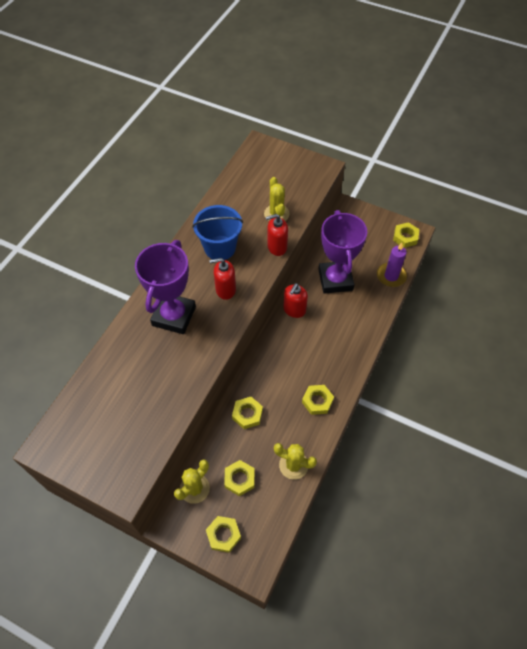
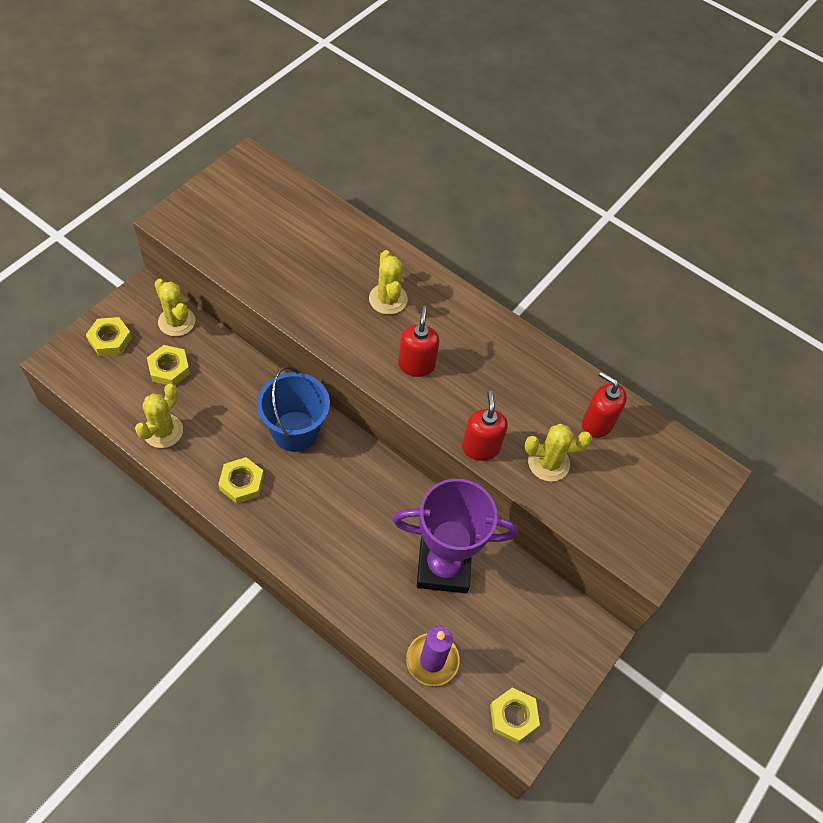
camera: 95 degrees right, 0 degrees up
(174, 316) = (388, 299): purple trophy -> yellow cactus
(220, 248) = (494, 372): blue bucket -> blue bucket (295, 431)
(247, 414) = (252, 395): yellow nut -> none
(294, 310) = (400, 491): red soap dispenser -> red soap dispenser (597, 423)

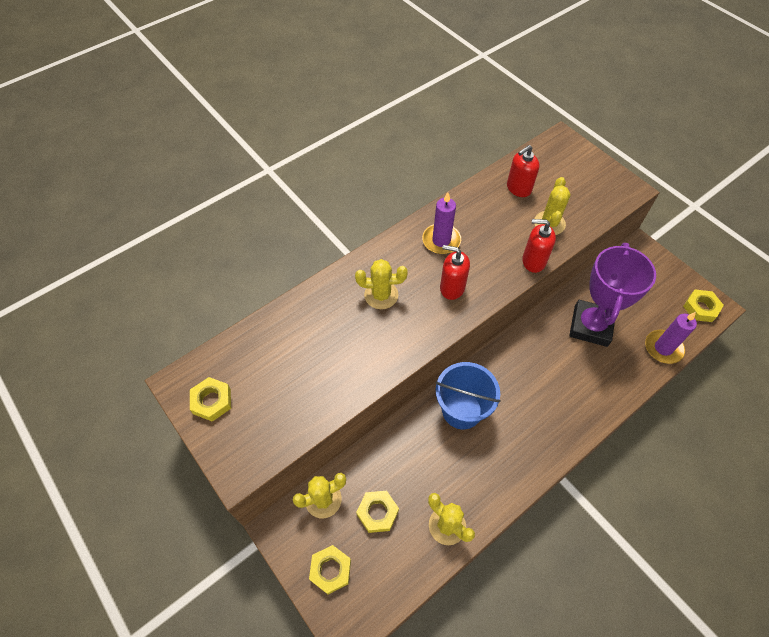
camera: 70 degrees left, 0 degrees up
(241, 483) = (508, 461): yellow nut -> yellow nut (212, 401)
(482, 347) = (441, 240): none -> purple candle

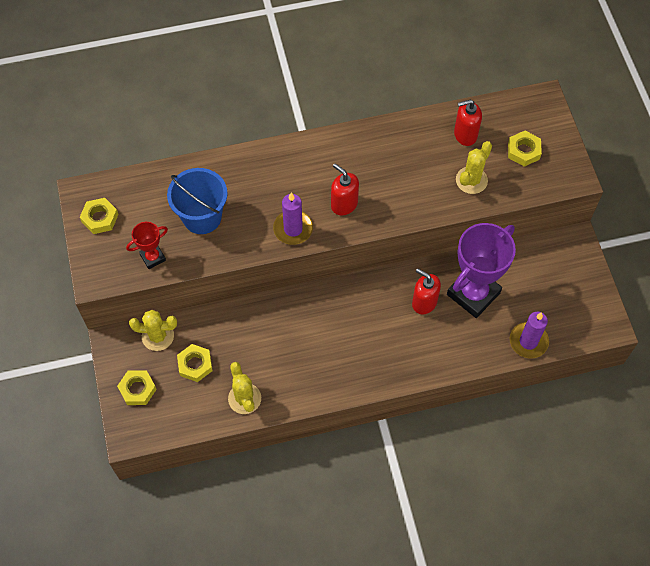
camera: 25 degrees right, 5 degrees up
(290, 419) = (153, 257): none -> red trophy
(381, 295) = (279, 186): yellow cactus -> none
(441, 240) = (360, 157): purple candle -> purple candle (293, 229)
(462, 410) = (310, 316): blue bucket -> blue bucket (202, 217)
(533, 261) = (432, 209): red soap dispenser -> red soap dispenser (424, 302)
(701, 308) = (593, 321): yellow nut -> yellow nut (523, 151)

